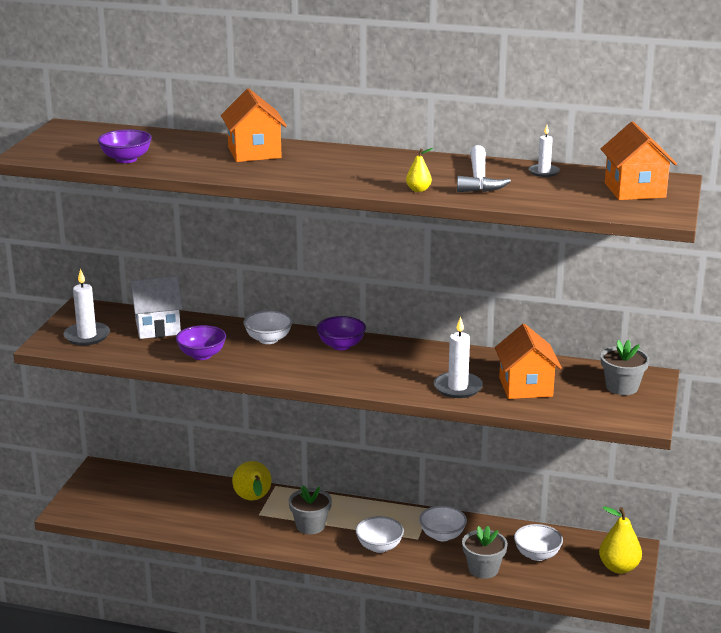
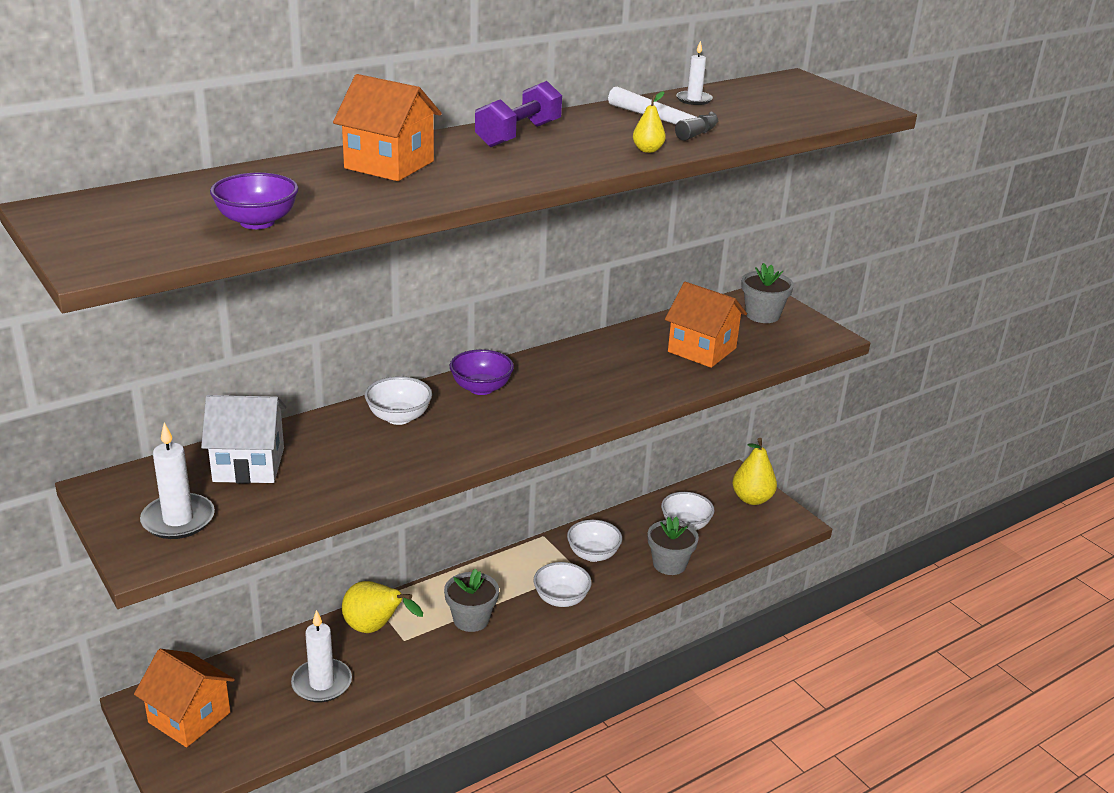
camera: 50 degrees left, 5 degrees up
(158, 327) = (249, 465): white house -> white house turned 60 degrees clockwise
(202, 355) = (363, 470): purple bowl -> none
(367, 158) = (518, 135): none -> purple dumbbell
(458, 387) = (655, 378): white candle -> white candle (322, 683)
(634, 190) = (796, 94): orange house -> orange house (189, 717)

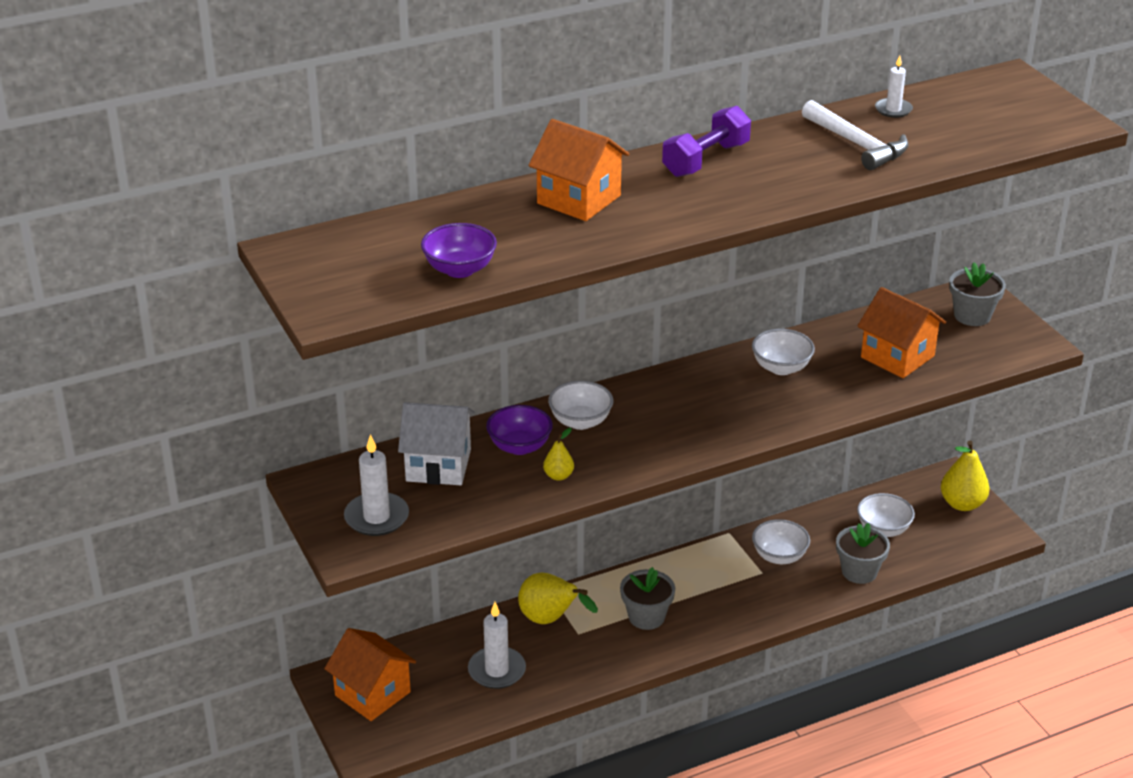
camera: 10 degrees right, 5 degrees up
(481, 388) = (663, 392): purple bowl -> purple bowl (519, 446)
(561, 599) = (740, 602): white bowl -> white bowl (781, 368)
(647, 150) = (830, 183): yellow pear -> yellow pear (558, 476)

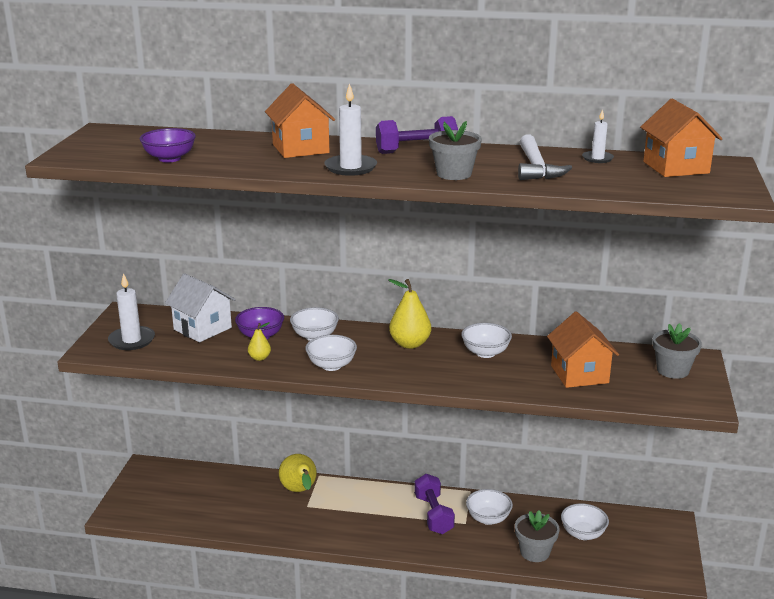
camera: 35 degrees right, 10 degrees down
(372, 693) = (156, 485): orange house -> orange house (676, 167)
(497, 670) = (236, 504): white candle -> white candle (350, 168)
(646, 617) = (359, 515): grey flower pot -> grey flower pot (454, 174)
(648, 451) = (331, 365): none -> white bowl
(721, 578) = (433, 515): none -> purple dumbbell
(962, 504) = (663, 543): yellow pear -> yellow pear (410, 344)

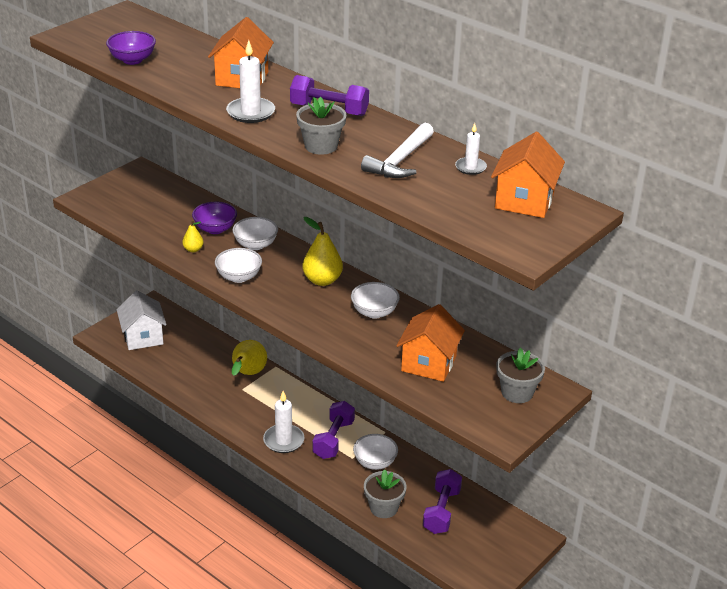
camera: 30 degrees right, 10 degrees up
(132, 340) = (119, 199): white candle -> white candle (283, 440)
(202, 328) = (179, 206): white house -> white house (143, 337)
(583, 534) = (441, 511): white bowl -> purple dumbbell

